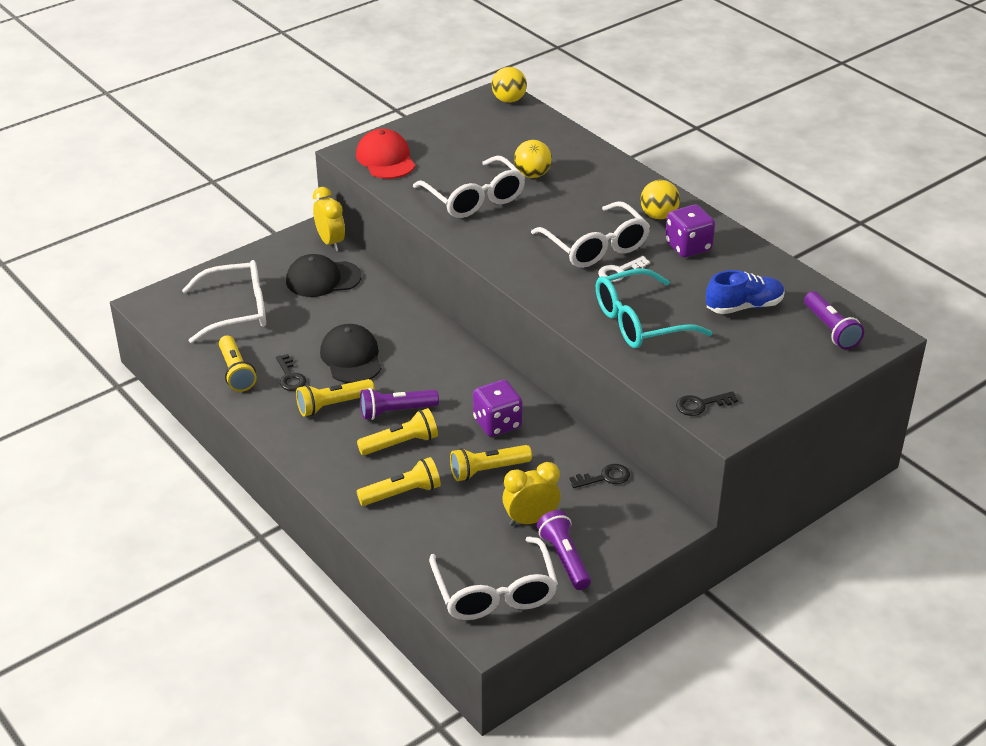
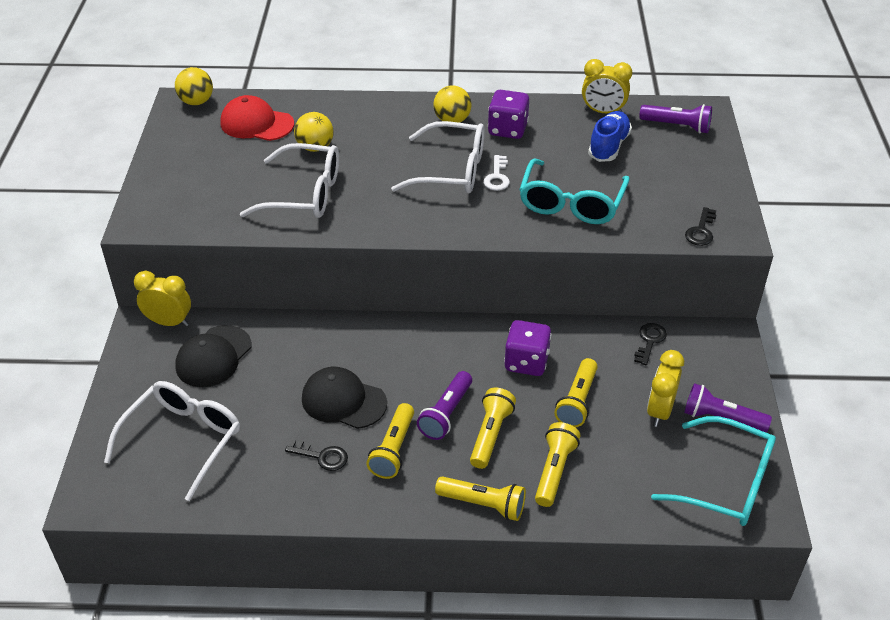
camera: 50 degrees left, 5 degrees up
(236, 372) = (271, 491): yellow flashlight -> yellow flashlight (483, 504)
(385, 159) = (177, 210): red cap -> red cap (256, 123)
(495, 592) = (725, 483): white glasses -> turquoise glasses
(788, 282) = (603, 112): none -> yellow clock

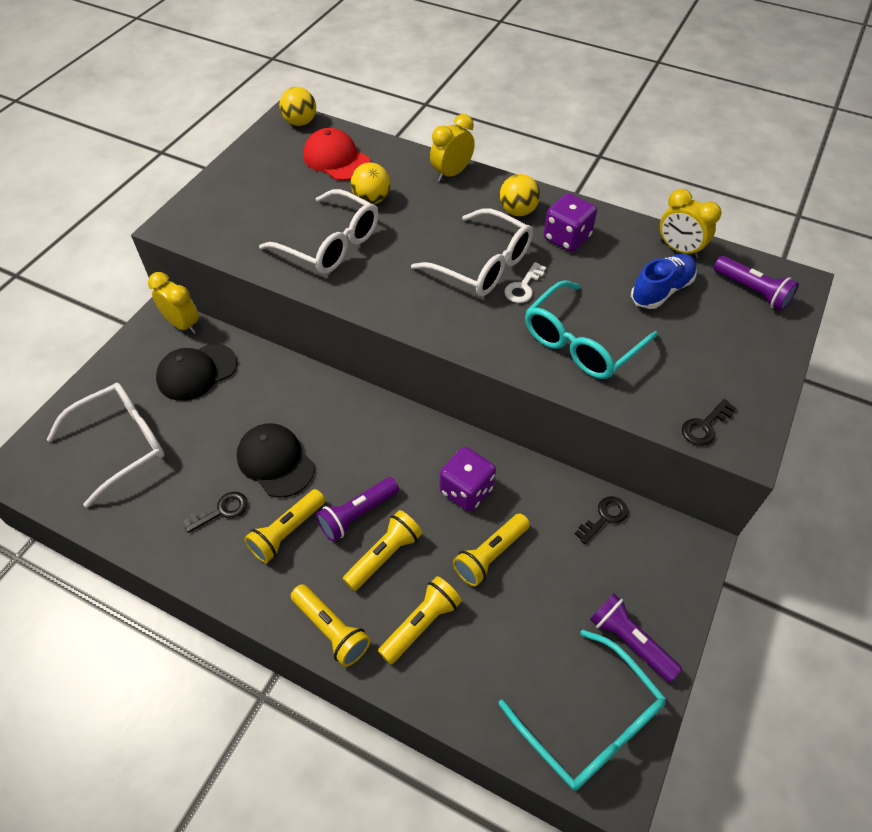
camera: 25 degrees right, 10 degrees up
(321, 456) = (221, 511): black key -> black key turned 75 degrees counterclockwise
(660, 411) = (568, 603): yellow clock -> yellow clock (451, 174)

